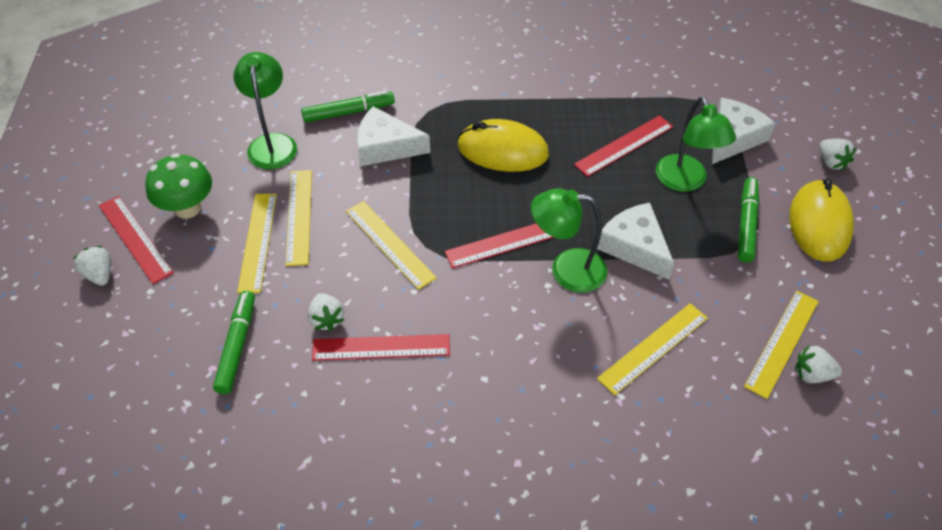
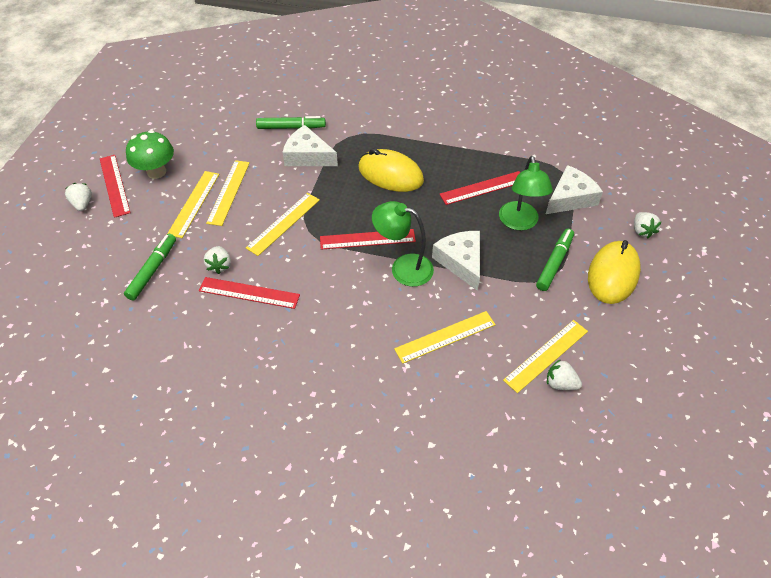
camera: 15 degrees right, 0 degrees up
(272, 143) = (230, 139): green lamp -> none
(390, 244) = (283, 223): yellow ruler -> yellow ruler turned 60 degrees clockwise

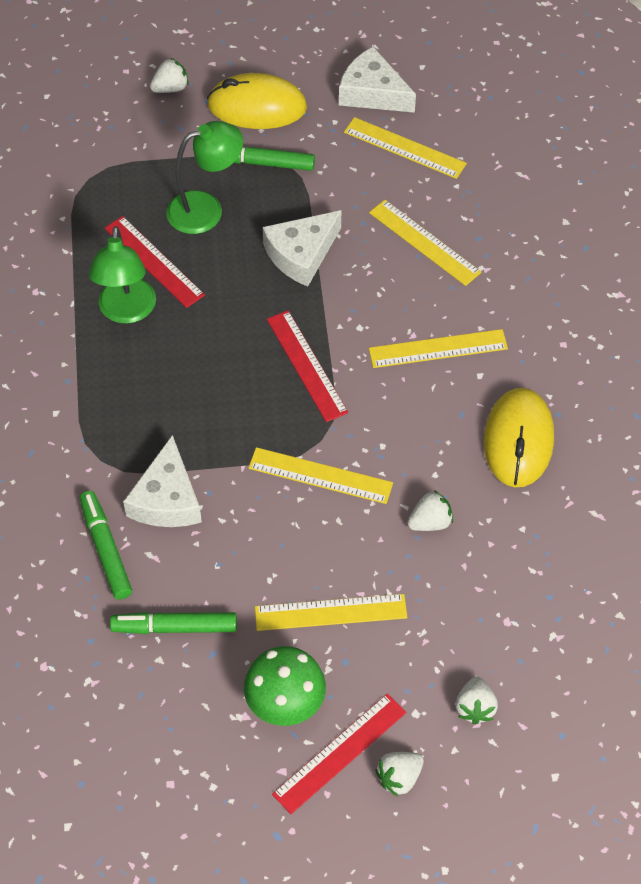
camera: 110 degrees left, 5 degrees up
(152, 270) = (476, 603): green marker -> green marker (174, 627)
(228, 192) = (288, 575): yellow ruler -> yellow ruler (438, 349)
(249, 293) = (458, 467): red ruler -> none
(390, 174) = (167, 377): yellow mouse -> yellow mouse (518, 440)
(403, 267) = (338, 311): green lamp -> green lamp (126, 311)
(560, 383) = (435, 130): white strawberry -> white strawberry (475, 707)
(570, 198) = (137, 165): white cheese -> white cheese (372, 93)

